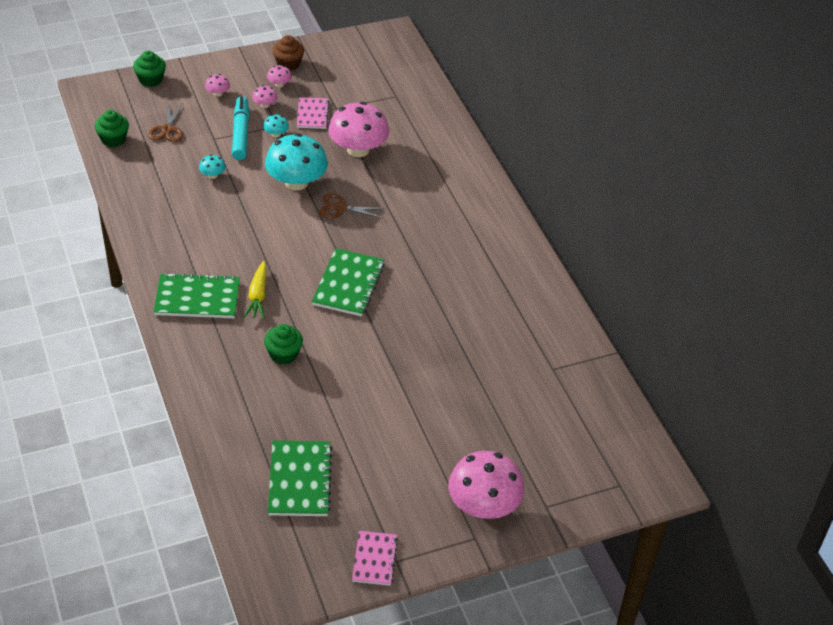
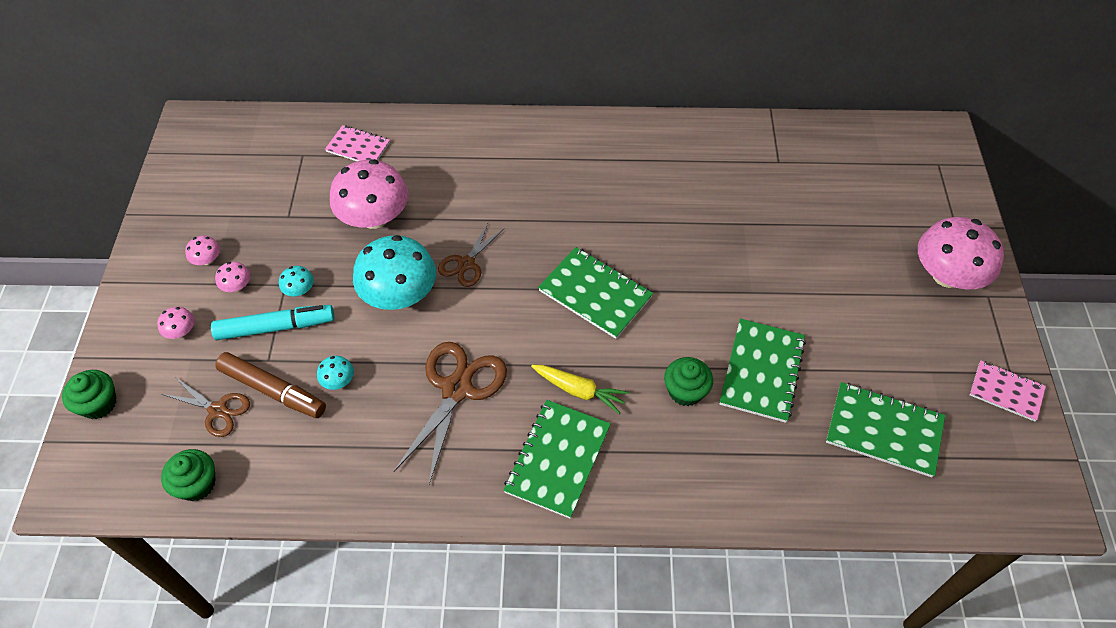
camera: 65 degrees left, 10 degrees up
(192, 148) = (273, 390): none -> brown marker
(231, 233) = (457, 388): none -> brown scissors
(240, 133) = (275, 327): turquoise marker -> turquoise marker turned 150 degrees clockwise
(288, 64) = (174, 239): brown cupcake -> none
(312, 114) = (285, 242): pink notebook -> pink notebook (358, 147)
(322, 396) = (762, 371): none -> green notebook

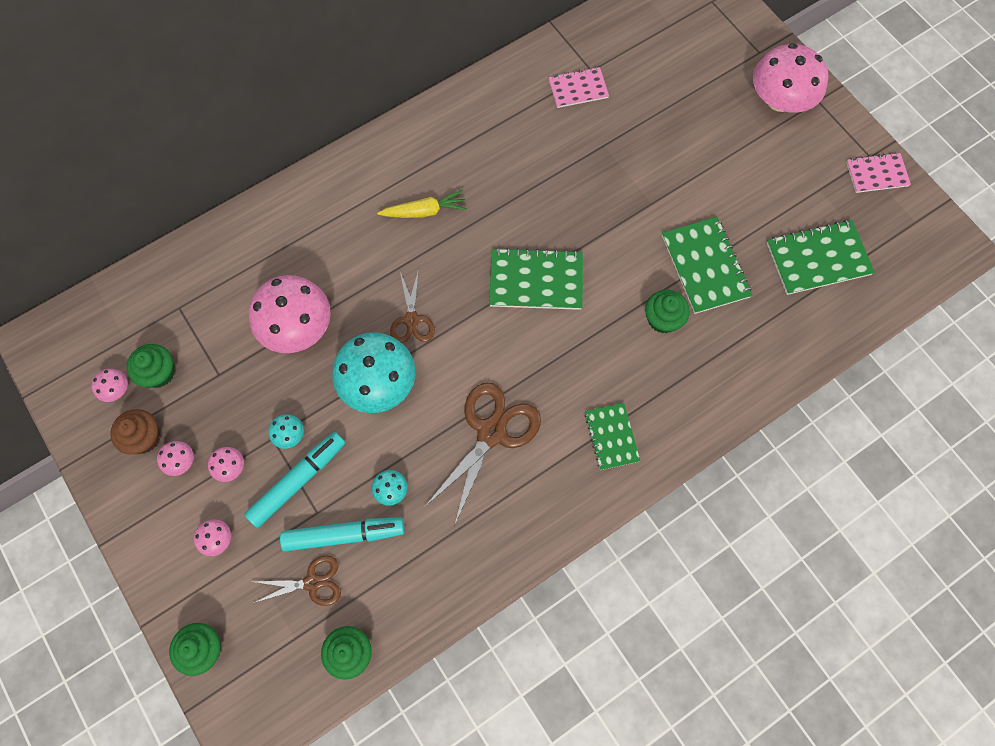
camera: 35 degrees left, 15 degrees up
(198, 227) = (144, 437): none -> brown cupcake
(210, 184) = (116, 389): none -> pink mushroom
(249, 190) = (159, 372): none -> green cupcake
(273, 390) = (344, 534): brown marker -> turquoise marker
(358, 147) = (224, 268): pink notebook -> pink notebook (578, 89)
(457, 388) = (492, 432): brown scissors -> brown scissors turned 45 degrees clockwise
(557, 459) = (611, 437): green notebook -> green notebook, size x0.63
(579, 390) = (585, 371): yellow carrot -> yellow carrot (424, 211)

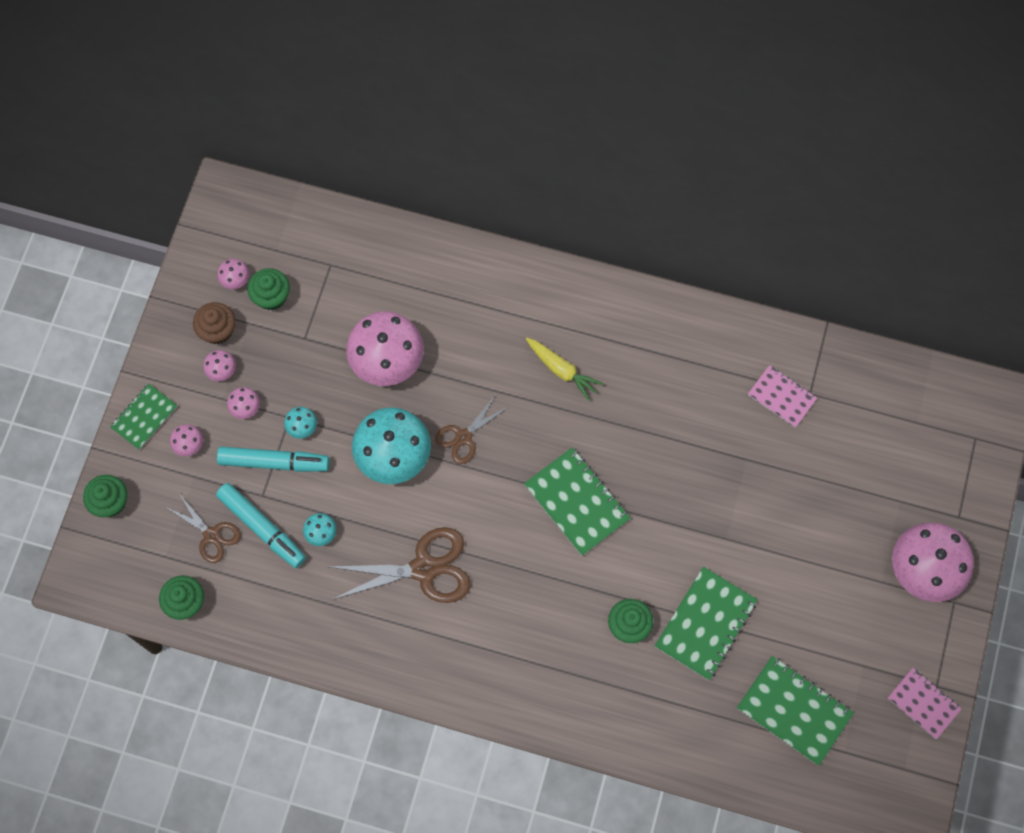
camera: 50 degrees right, 0 degrees up
(611, 437) = (496, 660): green notebook -> green notebook (144, 417)

